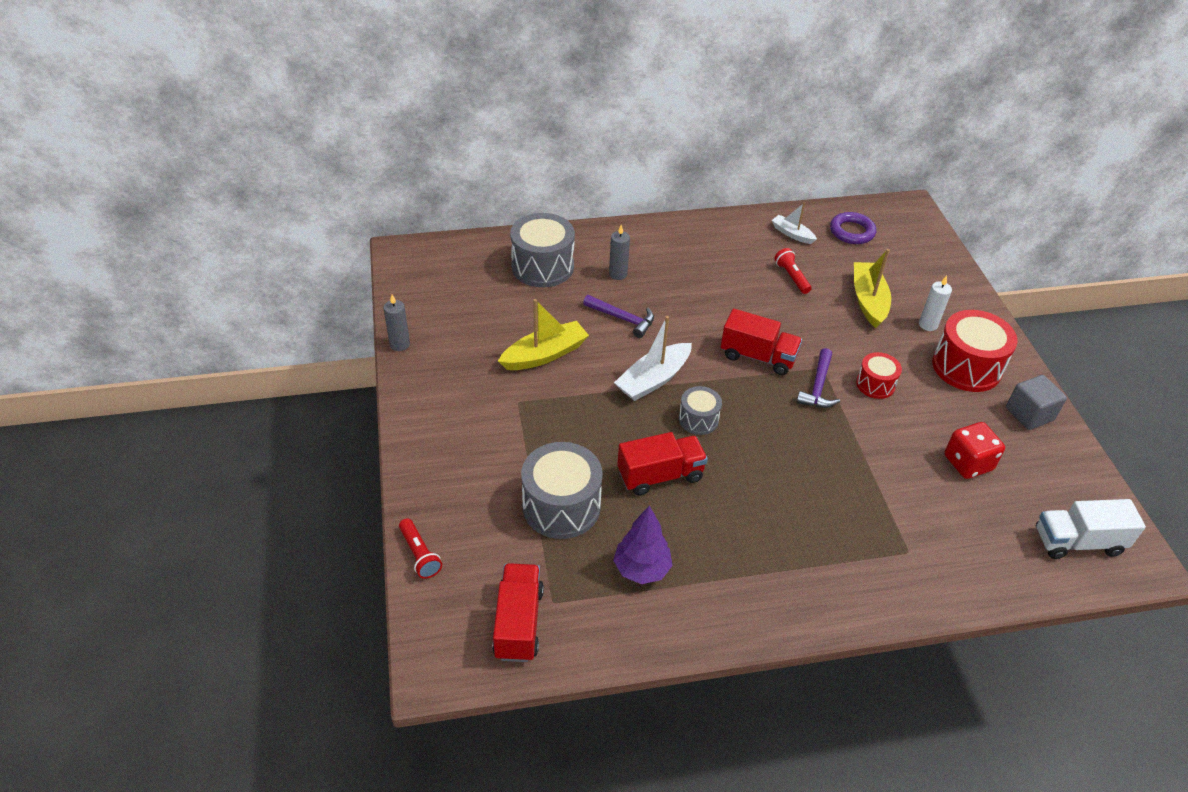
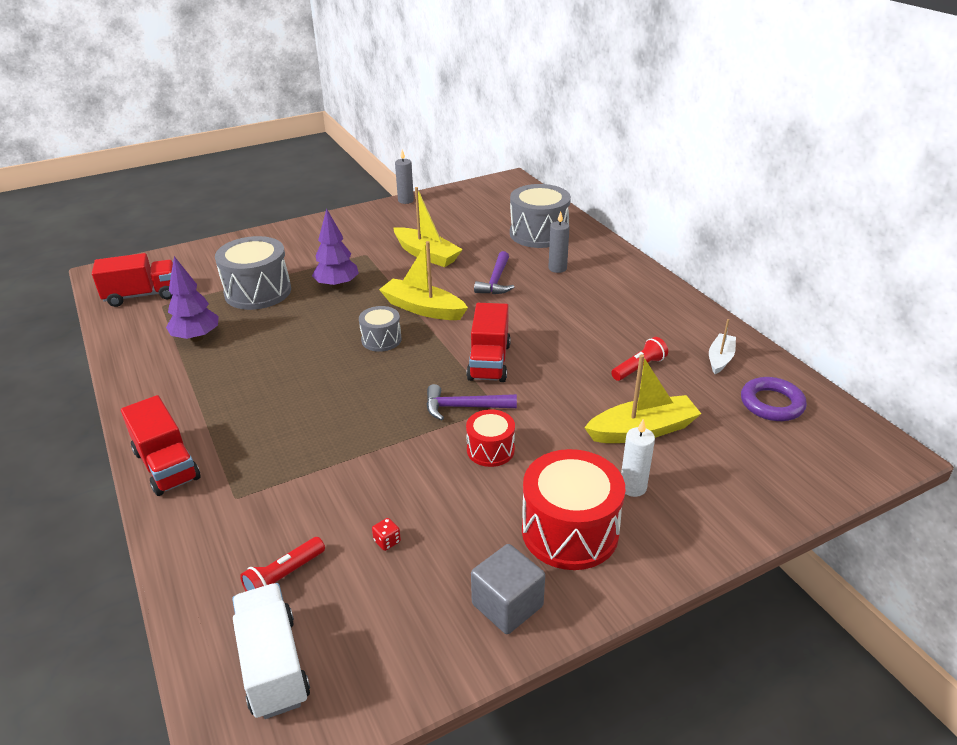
camera: 75 degrees right, 10 degrees down
(420, 554) = (202, 249): red flashlight -> red flashlight (284, 576)
(579, 436) = (337, 286): none -> purple tree
(653, 380) = (423, 308): white boat -> yellow boat
(660, 475) = (303, 330): red truck -> red truck (166, 465)
(968, 463) = (387, 541): red dice -> red dice, size x0.42

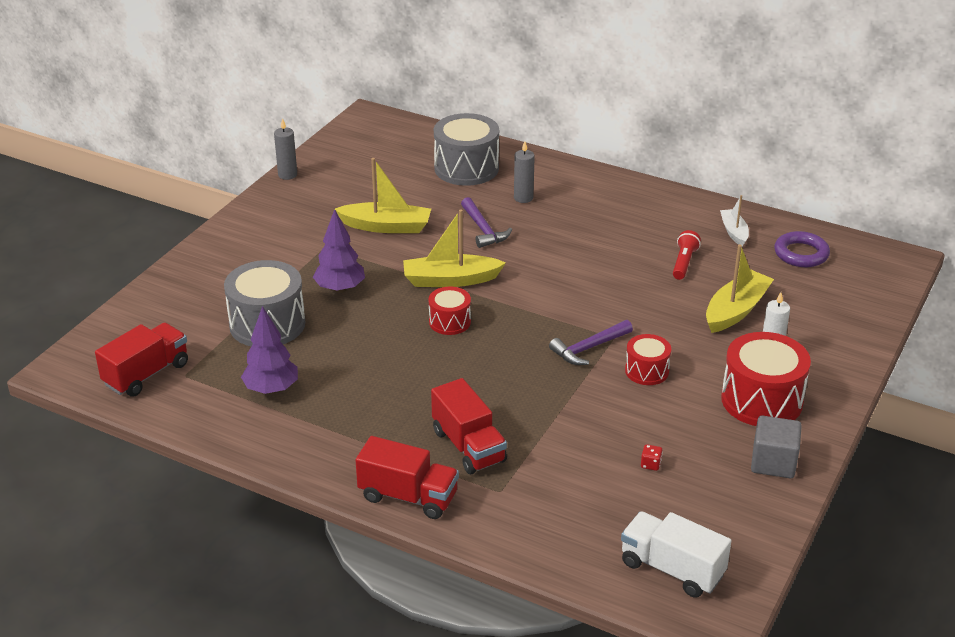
camera: 35 degrees left, 0 degrees up
(284, 576) = (609, 520): red flashlight -> none
(381, 339) = (450, 322): grey drum -> red drum
(489, 362) = (564, 304): red truck -> red truck (468, 446)

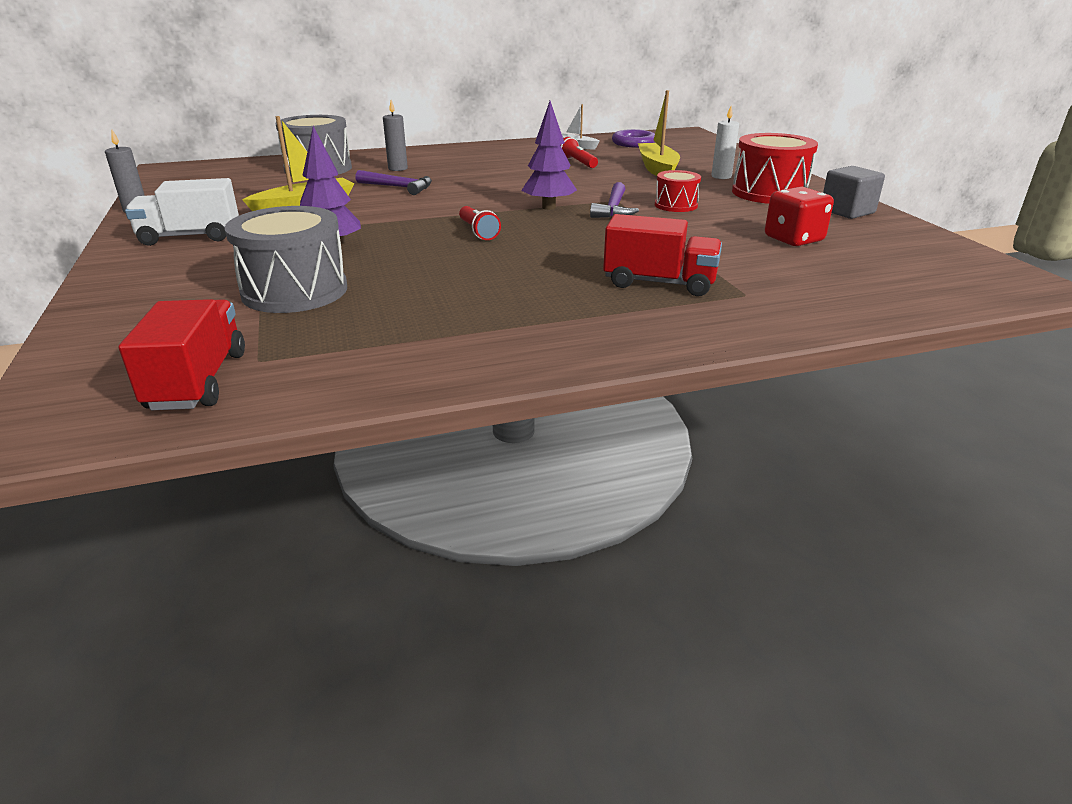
camera: 45 degrees left, 5 degrees down
(271, 389) = (394, 327): purple tree -> purple tree (549, 207)
(408, 496) = (691, 332): red truck -> none
(450, 280) = (428, 214): yellow boat -> none
(450, 322) = (478, 232): red drum -> red flashlight
(650, 464) = (793, 239): red dice -> red dice, size x2.40
(672, 569) = (946, 276): white truck -> white truck (190, 237)

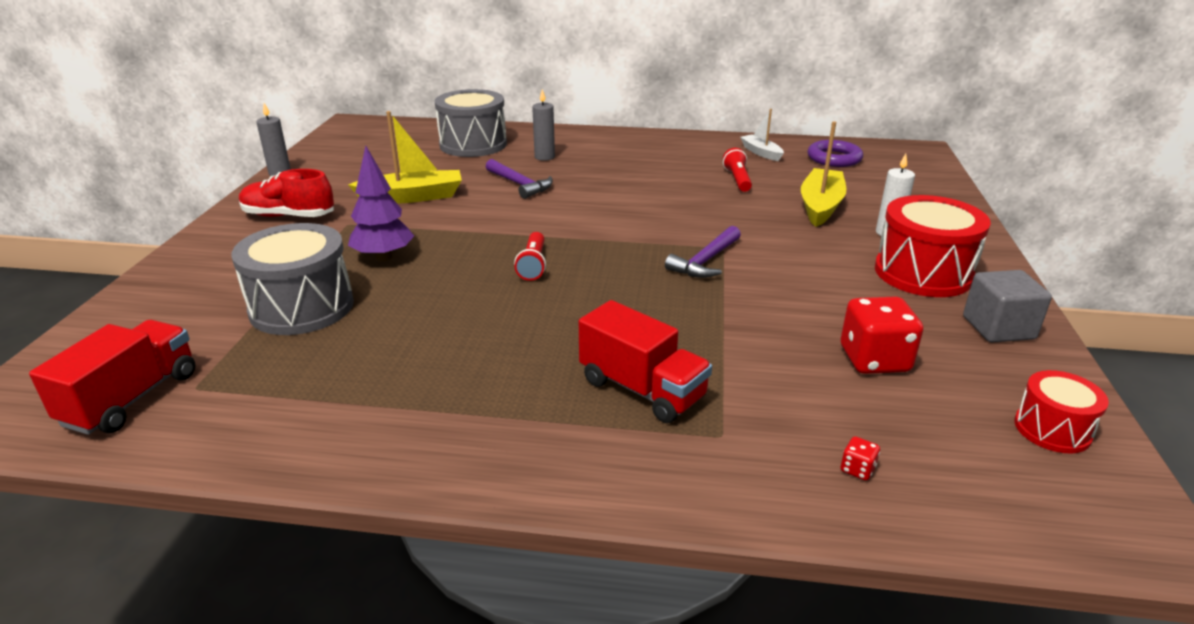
camera: 25 degrees right, 0 degrees up
(190, 237) = (288, 216): white truck -> red shoe
(549, 207) = (638, 244): purple tree -> none
(676, 205) = (783, 270): red drum -> red drum (1052, 429)
(851, 292) = (857, 469): none -> red dice

